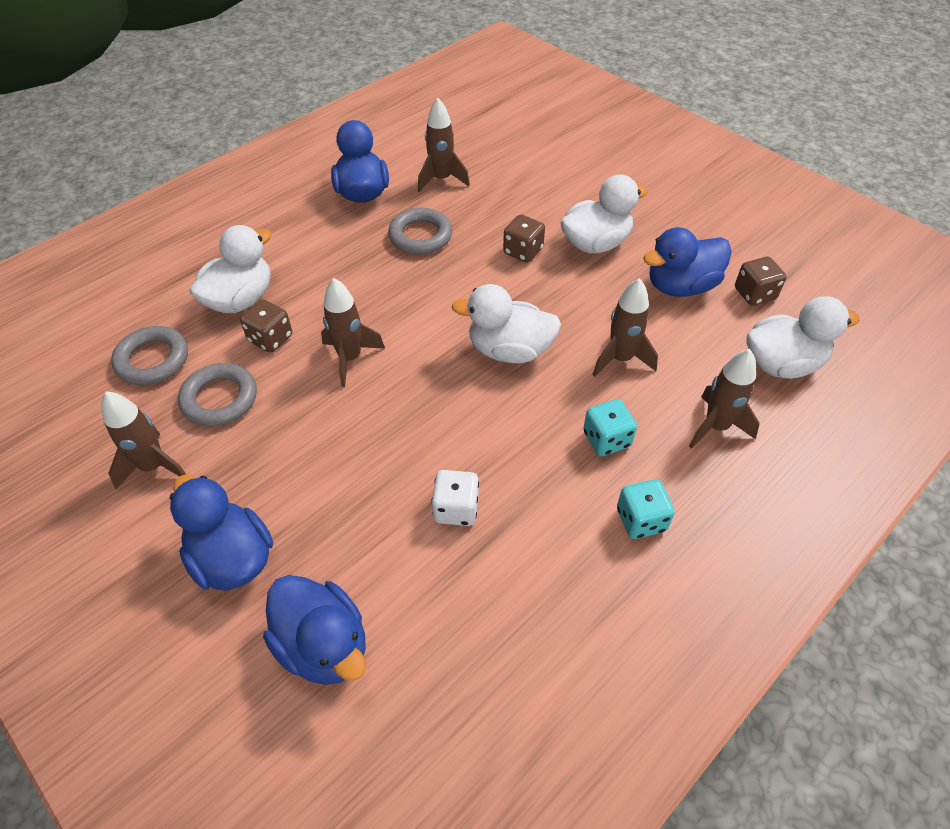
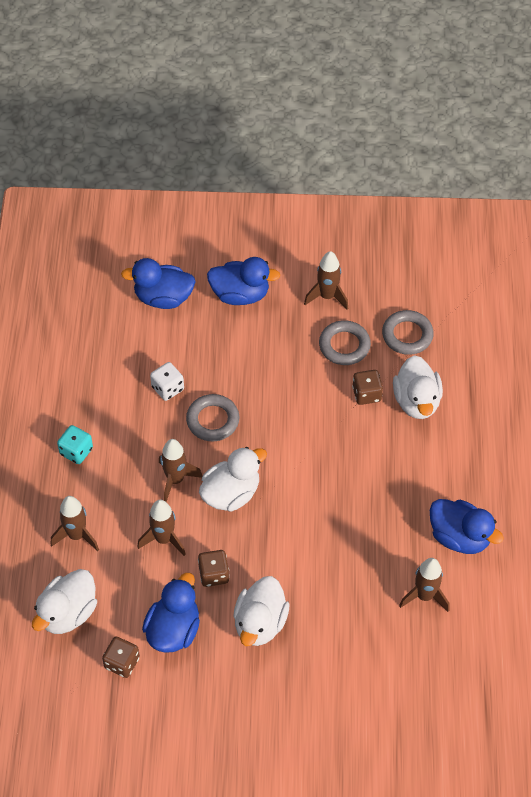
camera: 135 degrees right, 5 degrees up
(350, 358) = (310, 418): brown rocket -> brown rocket (175, 480)
(420, 236) = (376, 533): grey ring -> grey ring (212, 420)
(523, 251) = (299, 575): brown dice -> brown dice (214, 574)
(606, 439) = (128, 481): turquoise dice -> none

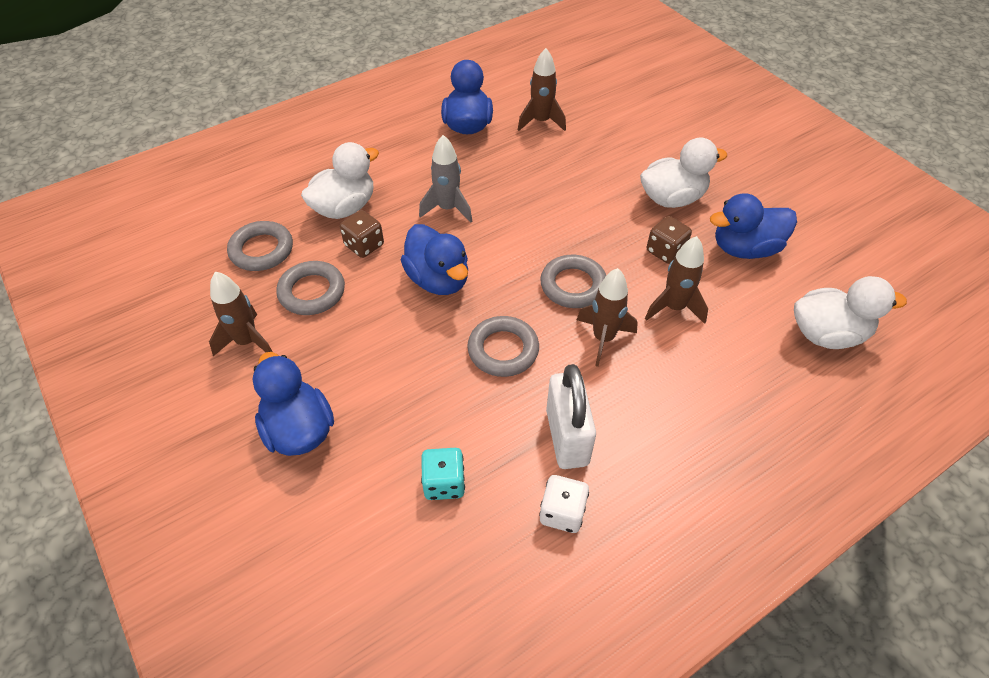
camera: 125 degrees left, 5 degrees down
(76, 451) = (663, 456): turquoise dice -> turquoise dice (444, 483)
(77, 535) = (751, 383): brown rocket -> none
(122, 662) = (814, 265): brown dice -> none
(128, 414) = (567, 437): none -> white padlock
(163, 298) = (362, 517): blue duck -> blue duck (438, 280)
(167, 388) = (498, 419): white dice -> white dice (562, 512)
(231, 493) = (573, 285): white duck -> grey ring
(366, 464) = (448, 209): none -> grey rocket

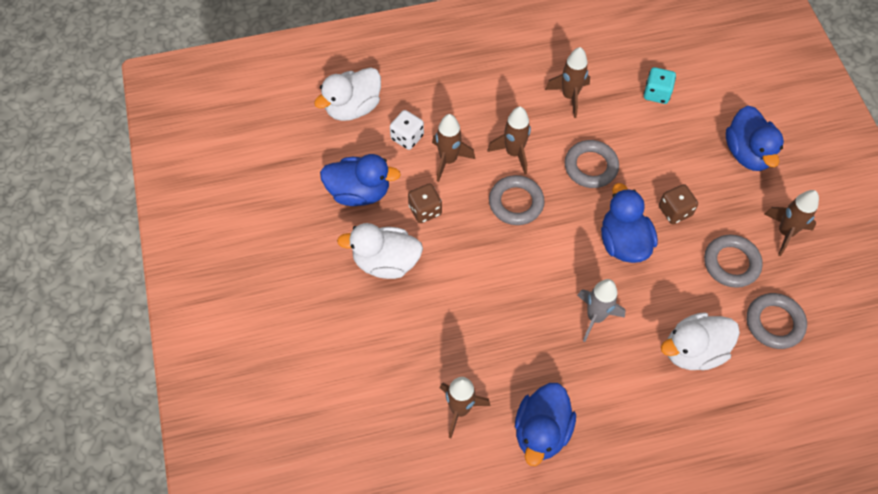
camera: 160 degrees left, 10 degrees up
(364, 245) = (680, 298): brown dice -> brown dice (675, 211)
(562, 512) = (590, 58): white dice -> white dice (407, 137)
(567, 437) = (569, 96): white padlock -> brown rocket
(827, 334) = (353, 107): white duck -> white duck turned 60 degrees counterclockwise

